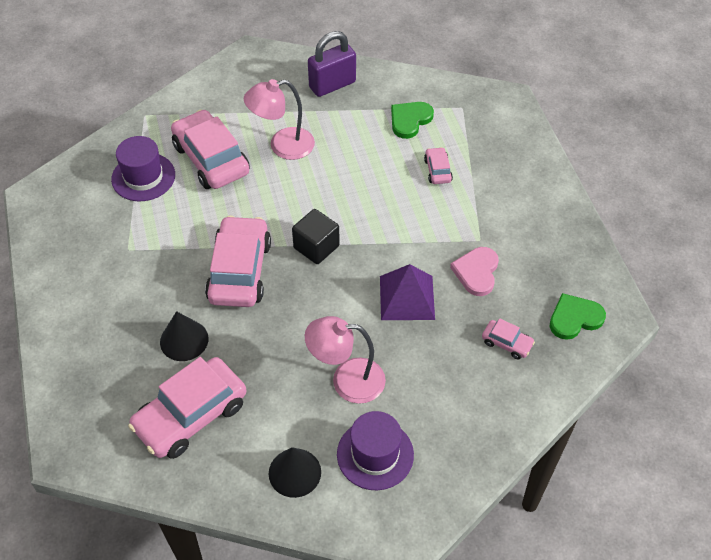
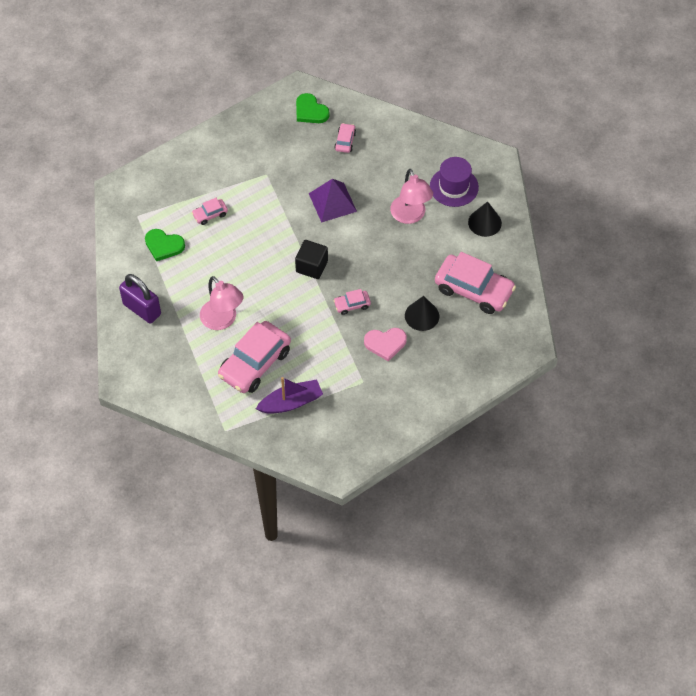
camera: 110 degrees left, 5 degrees up
(143, 177) = (291, 402): purple hat -> purple boat
(240, 271) = (352, 305): pink car -> pink car, size x0.46
(476, 272) = (295, 169): pink heart -> pink heart (385, 343)

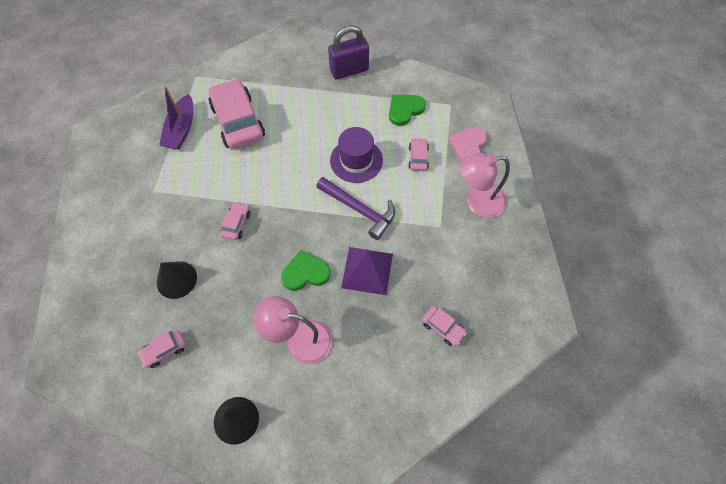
camera: 120 degrees right, 5 degrees up
(223, 320) = (297, 118): pink lamp -> pink lamp (477, 202)
(285, 230) = (360, 210): none -> purple hammer
(310, 111) = (506, 314): green heart -> green heart (305, 272)
(311, 266) = (303, 212): black cube -> none
(385, 343) = (174, 230): pink heart -> pink heart (468, 146)
(454, 187) = (307, 415): purple hat -> purple hat (356, 160)
(473, 290) = (164, 350): pink car -> pink car, size x0.46

